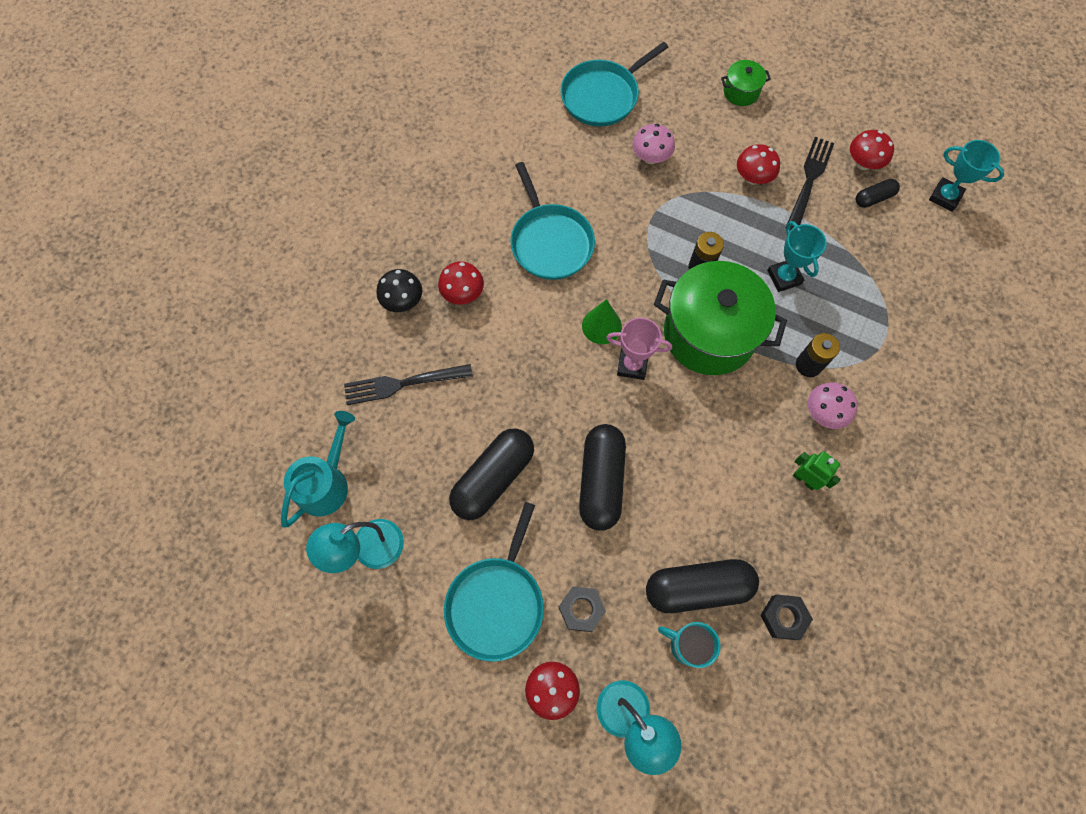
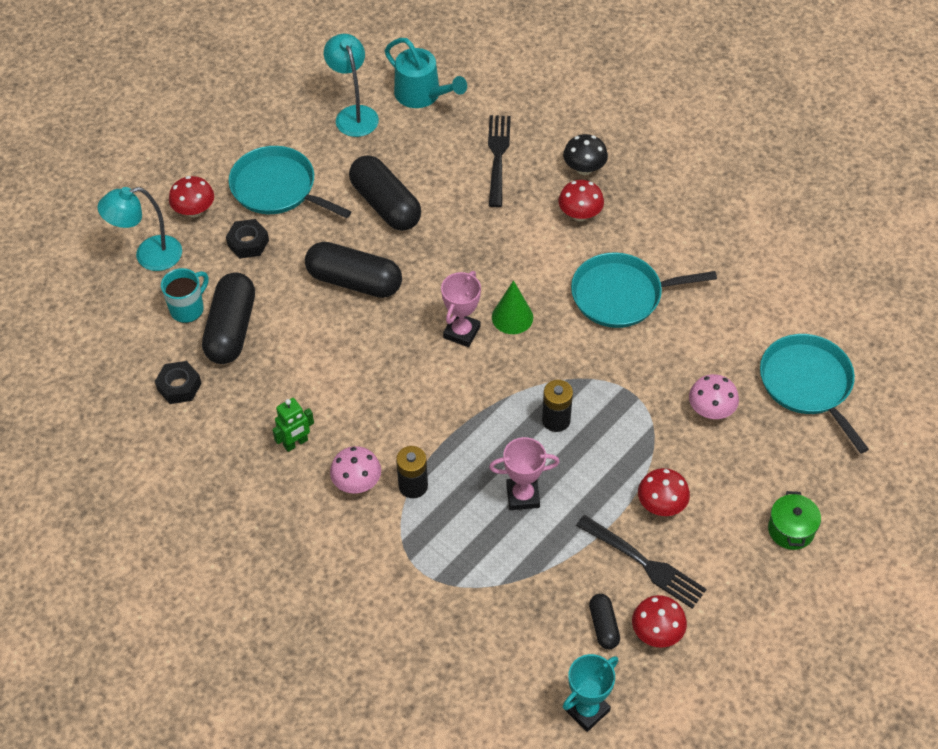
camera: 105 degrees right, 15 degrees down
(709, 334) = (476, 406): green pot -> none
(784, 277) = (523, 496): turquoise trophy -> pink trophy

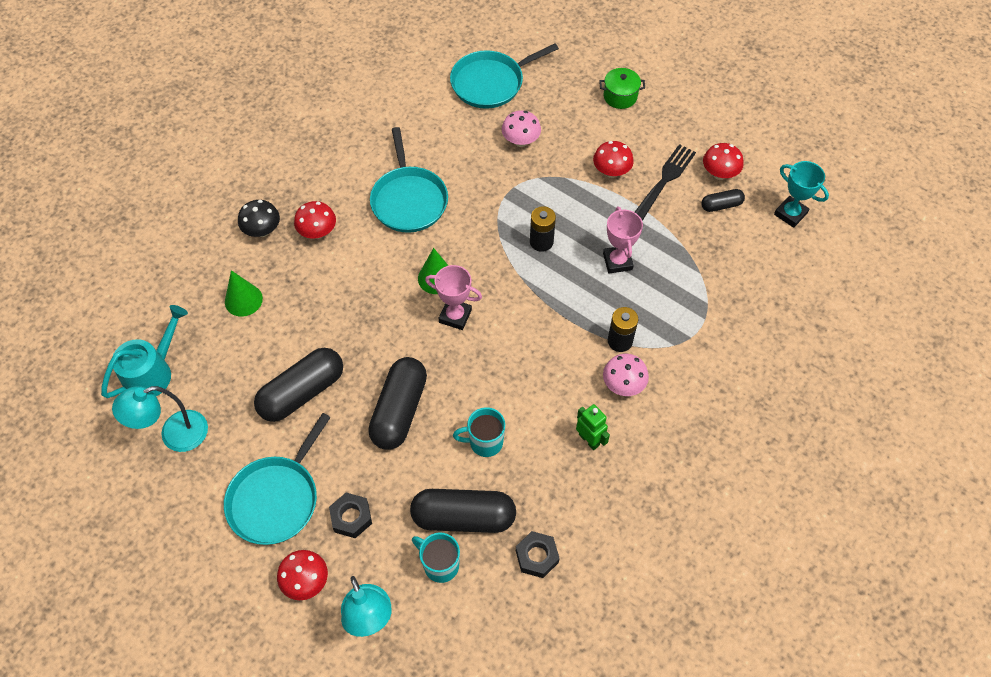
camera: 95 degrees left, 5 degrees up
(308, 351) = (484, 442): none -> turquoise mug
(498, 157) = (243, 300): black fork -> green cone

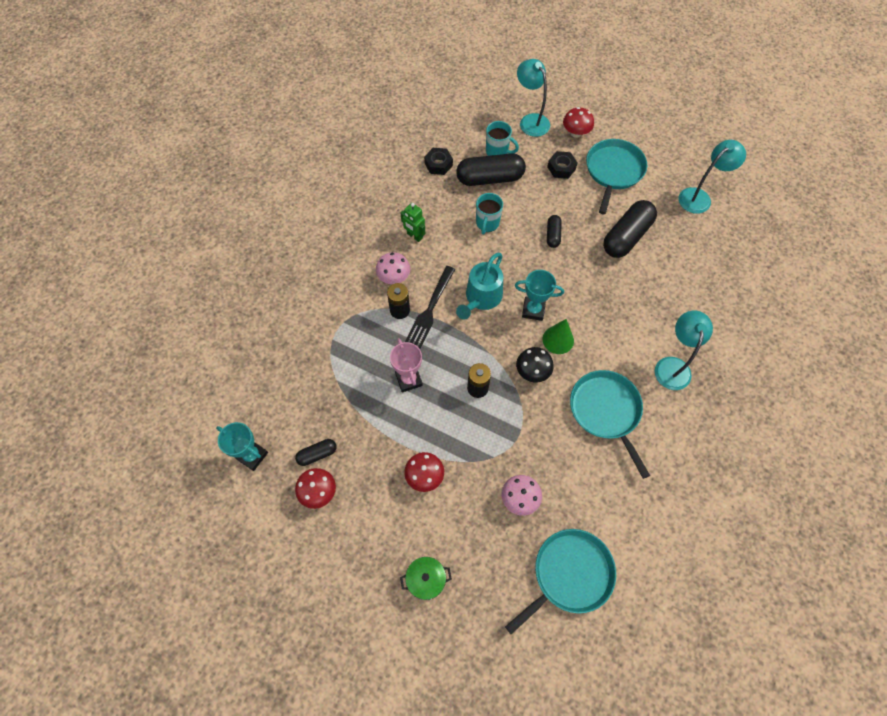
camera: 170 degrees right, 5 degrees up
(153, 372) = (739, 234): turquoise watering can -> turquoise watering can (481, 298)
(243, 300) = (703, 297): green cone -> none
(262, 230) = (720, 359): black mushroom -> black mushroom (532, 371)
(318, 232) = (672, 366): red mushroom -> turquoise lamp
(399, 410) = (553, 235): black capsule -> black capsule, size x0.50
(455, 316) = (533, 310): pink trophy -> turquoise trophy
(484, 442) = (487, 223): turquoise mug -> turquoise mug turned 120 degrees clockwise
(664, 181) = (373, 473): black fork -> black fork (430, 309)

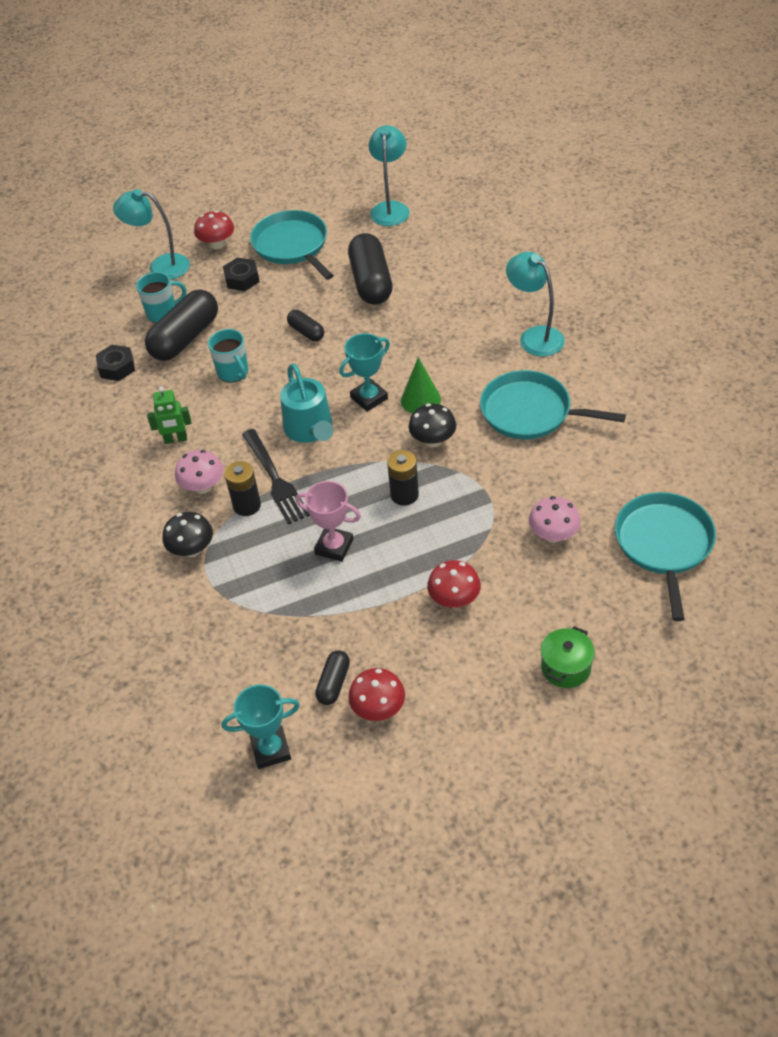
camera: 45 degrees left, 15 degrees down
(348, 308) = (192, 549): none -> black mushroom

